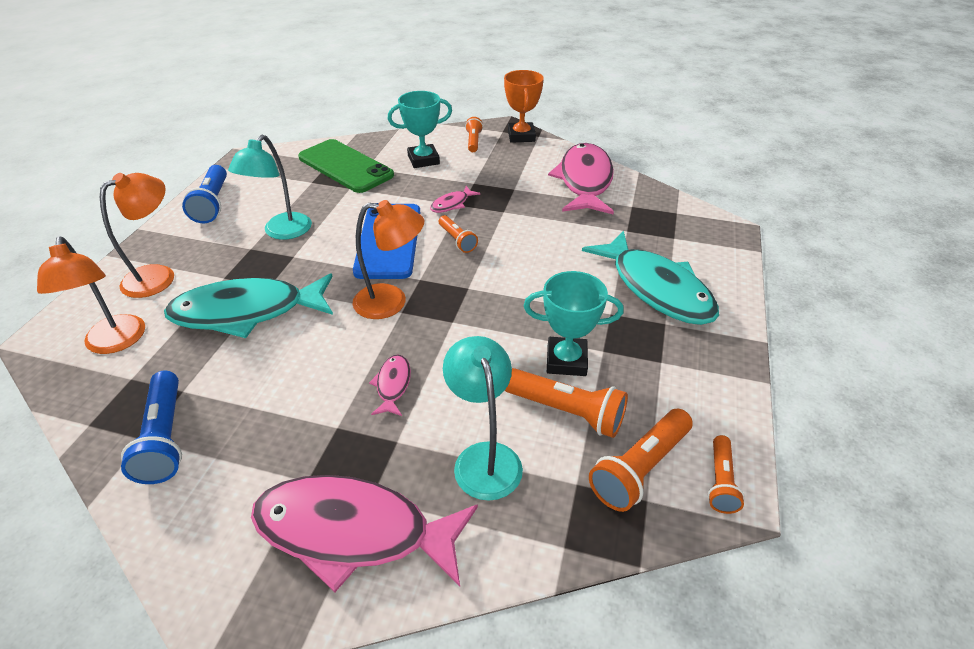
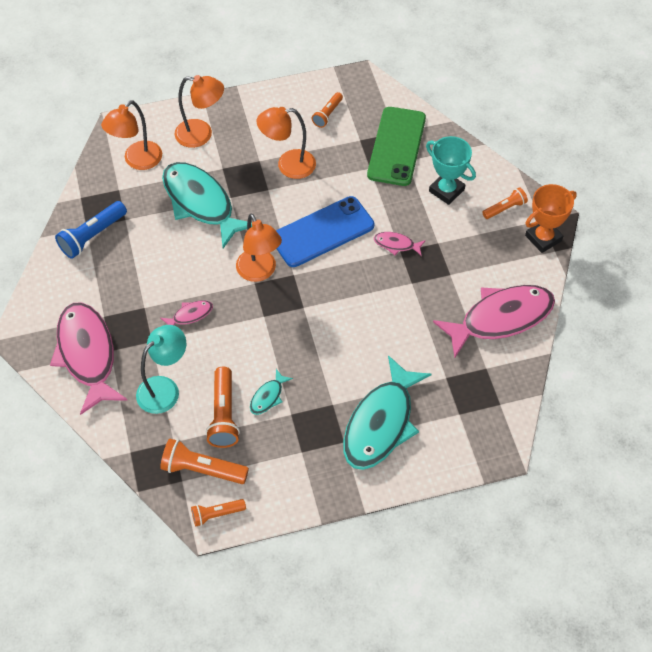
camera: 60 degrees right, 15 degrees up
(212, 204) = (290, 103): blue flashlight -> none
(282, 232) = (288, 165): turquoise lamp -> orange lamp
(457, 240) = (352, 272): orange flashlight -> orange flashlight (327, 114)
(566, 360) = (268, 396): turquoise trophy -> turquoise fish

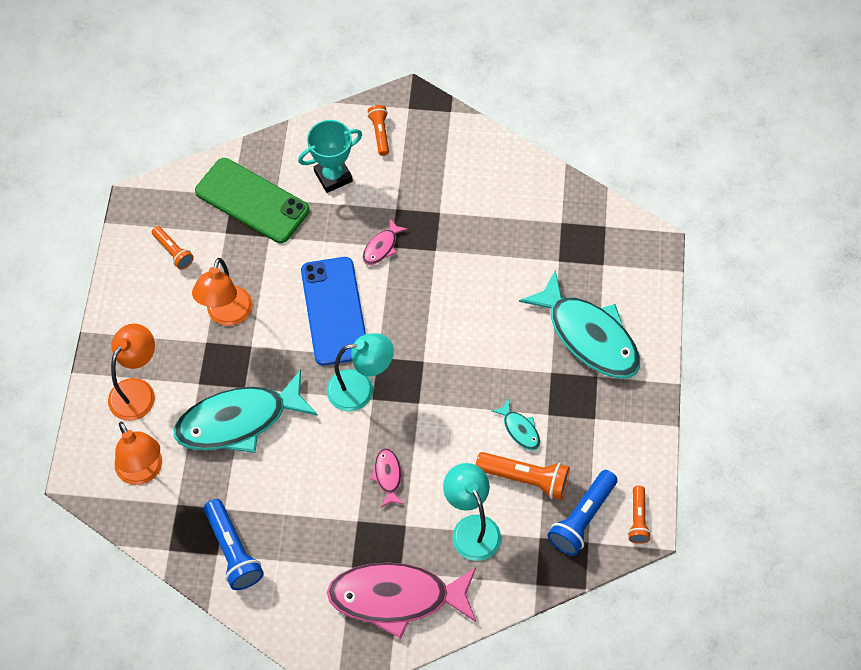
camera: 70 degrees left, 5 degrees up
(202, 469) = (582, 518): orange flashlight -> blue flashlight
(259, 272) = (360, 389): orange lamp -> turquoise lamp
(501, 319) = (510, 188): pink fish -> none
(543, 238) = (431, 115): orange trophy -> none

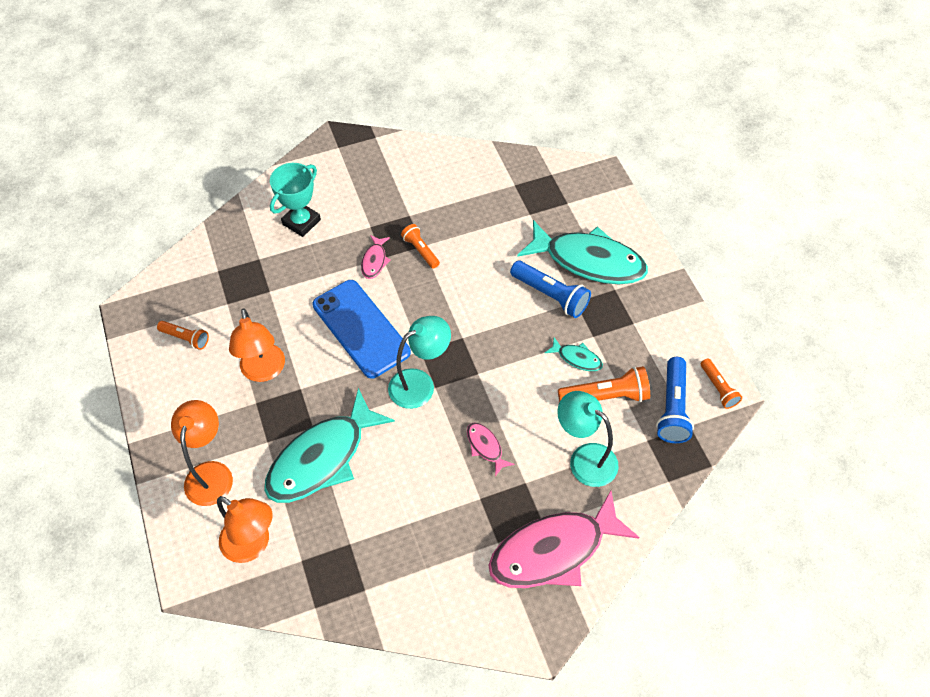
camera: 25 degrees left, 5 degrees down
(233, 551) = (378, 579): blue flashlight -> blue flashlight (551, 295)
(252, 201) = (238, 268): green phone -> none
(380, 133) = (324, 174): orange flashlight -> orange flashlight (420, 250)

